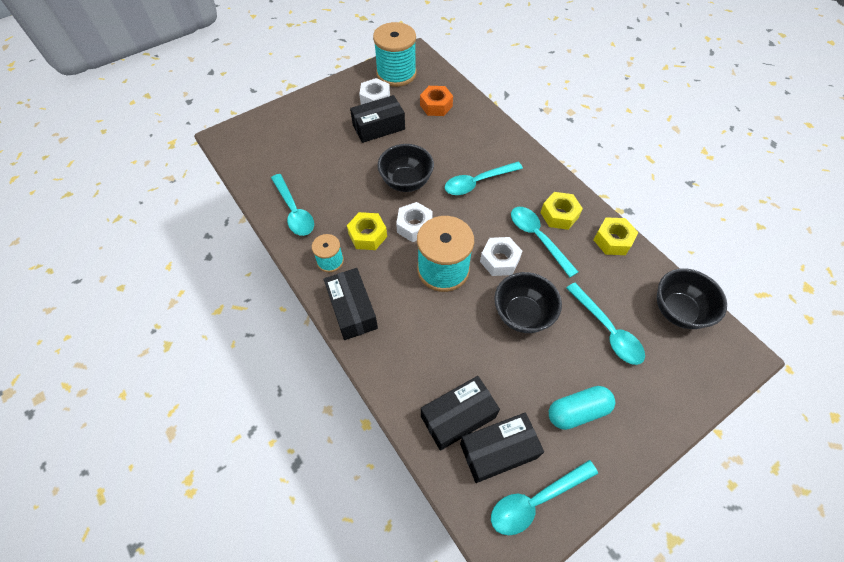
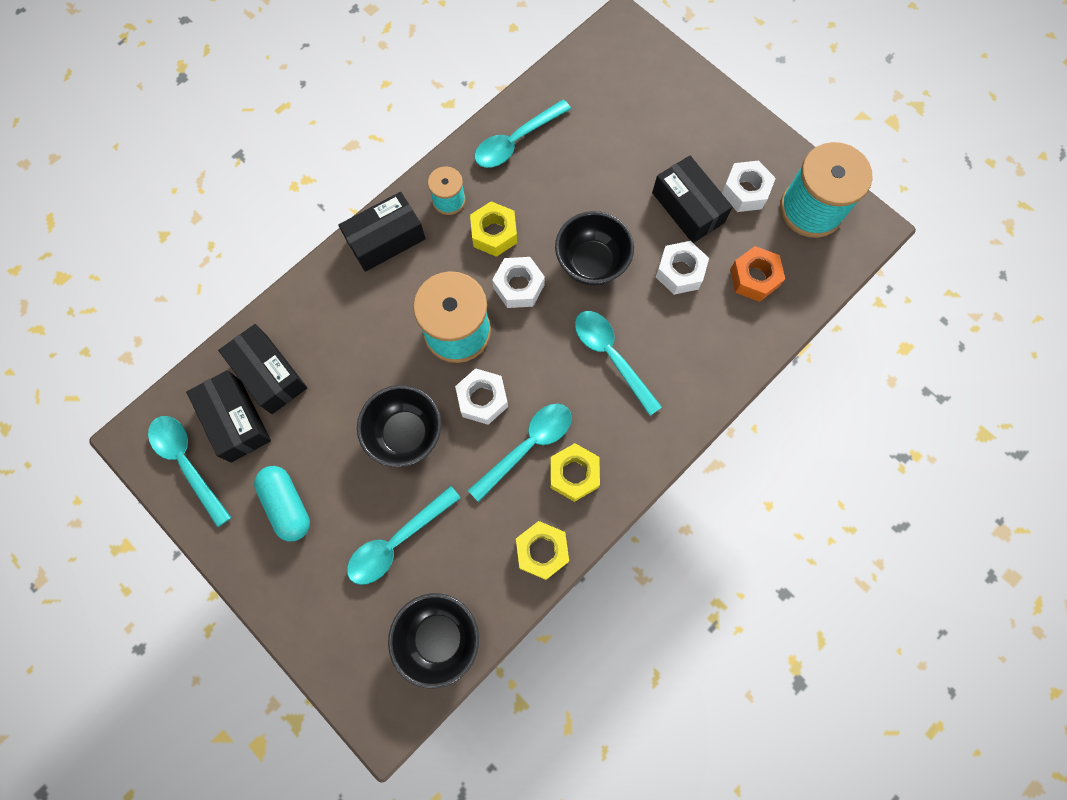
camera: 80 degrees right, 15 degrees up
(424, 138) = (680, 272): none -> white nut

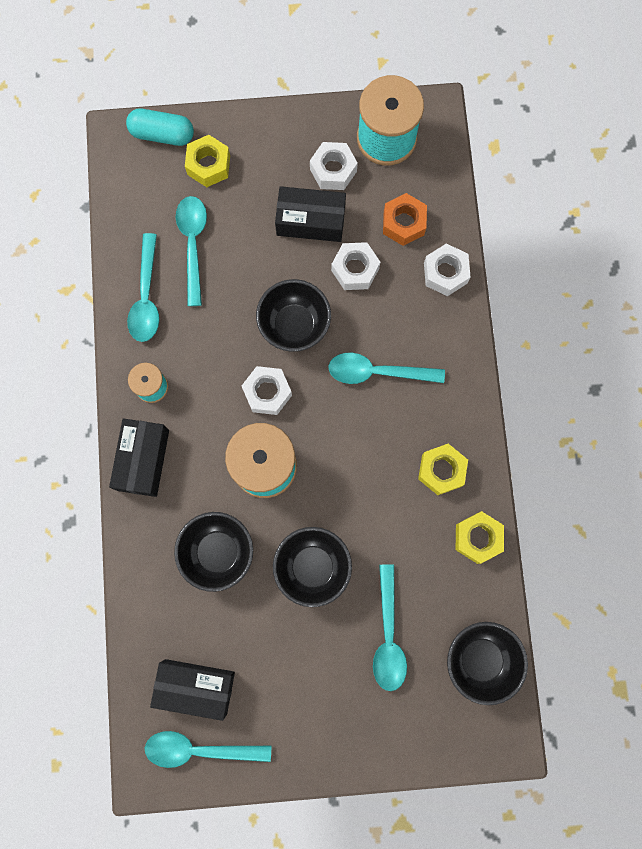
camera: 50 degrees left, 5 degrees up
(269, 374) = (179, 633): black box -> none
(287, 505) = (295, 696): turquoise capsule -> turquoise capsule (162, 134)
(358, 352) = (218, 552): none -> black bowl
(482, 399) = (332, 490): white nut -> white nut (445, 273)
(494, 233) = (209, 376): yellow nut -> yellow nut (208, 165)
(527, 446) = (394, 486): turquoise spoon -> turquoise spoon (193, 245)

